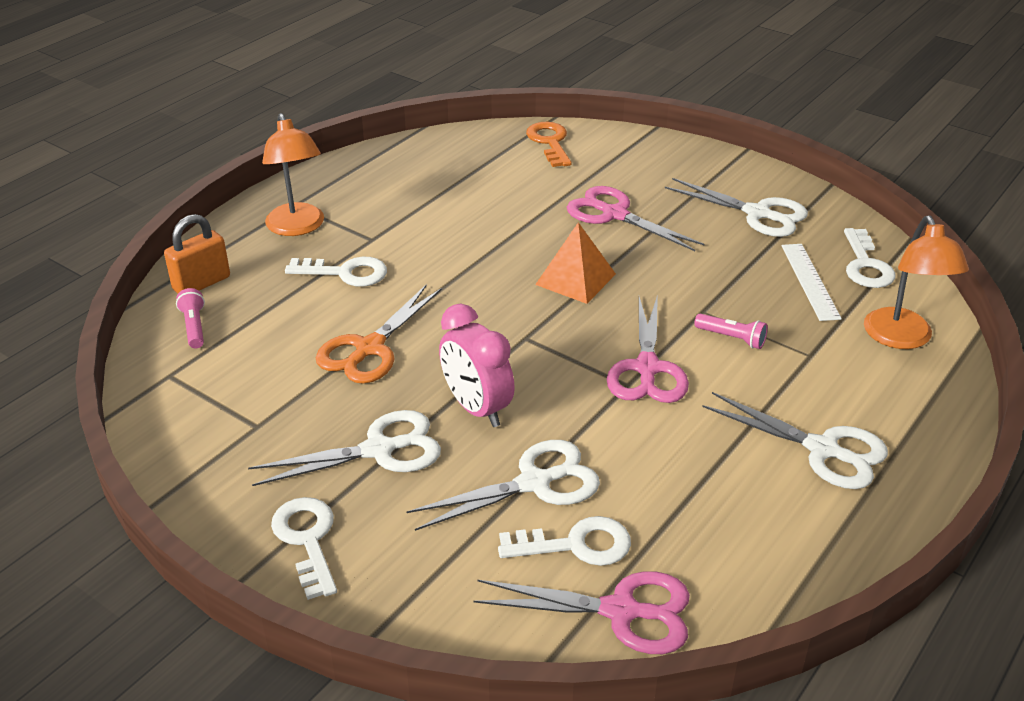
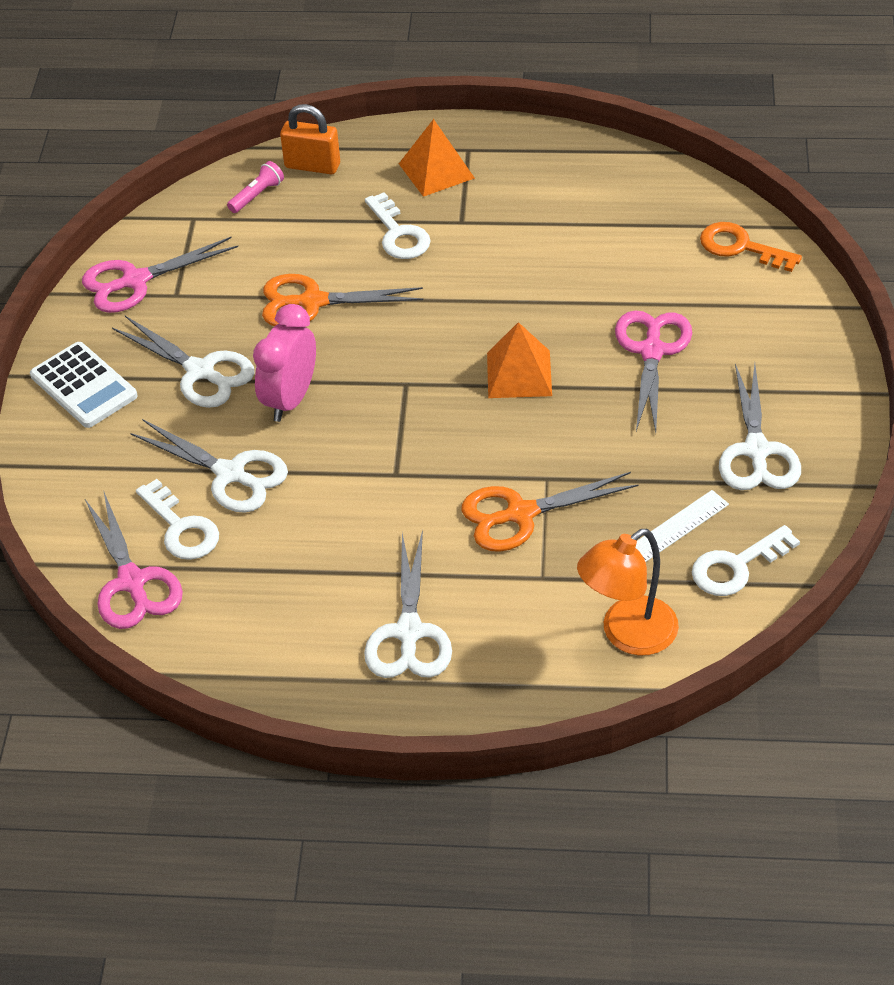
camera: 60 degrees right, 10 degrees up
(297, 227) = (436, 170): orange lamp -> orange pyramid
(307, 540) = (83, 386): white key -> white calculator
(550, 142) = (741, 247): orange key -> orange key turned 105 degrees counterclockwise
(647, 368) = (427, 476): pink scissors -> pink scissors (135, 281)
(732, 338) = (520, 514): pink flashlight -> orange scissors

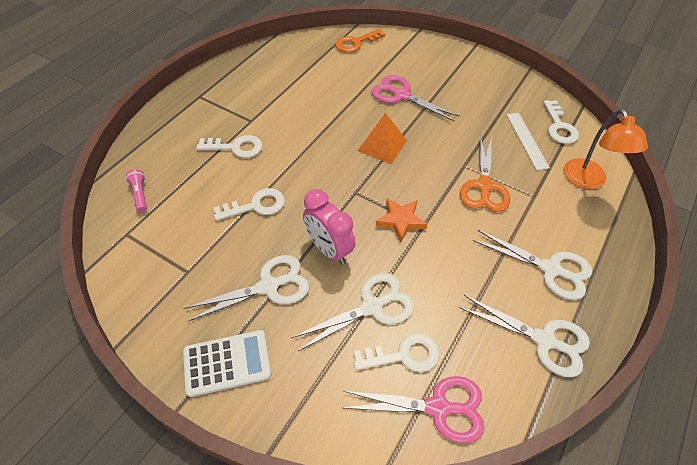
camera: 65 degrees left, 5 degrees up
(135, 281) = (152, 289): pink scissors -> none
(312, 166) = (143, 160): orange padlock -> none
(312, 302) = (256, 206): orange scissors -> white key
(387, 448) = (401, 220): none -> orange star
(436, 170) = (202, 113): orange pyramid -> none
(756, 451) = (489, 91): white scissors -> white scissors (544, 340)

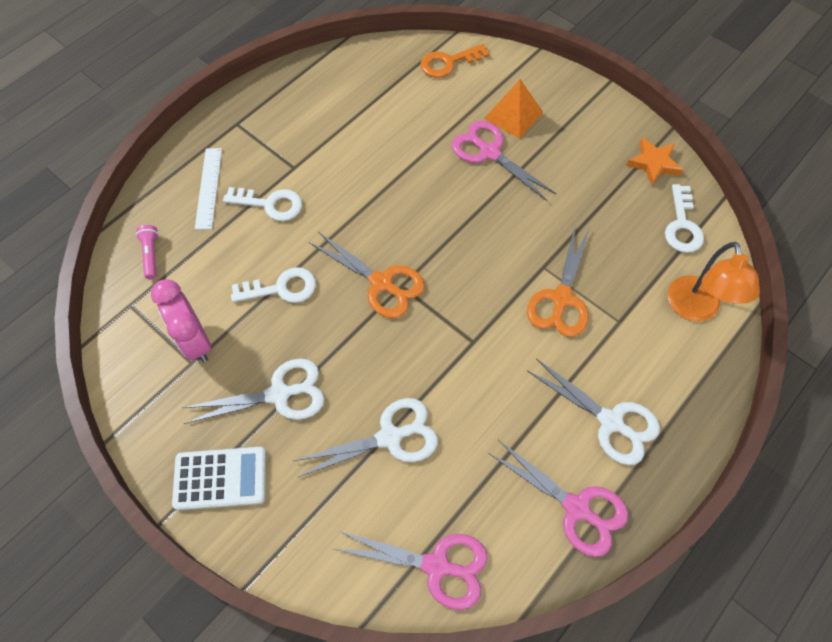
camera: 10 degrees right, 10 degrees up
(329, 249) = (356, 358): pink clock -> pink clock (195, 341)
(338, 192) = (381, 283): none -> orange scissors
(382, 145) = (448, 224): orange pyramid -> orange pyramid (513, 115)
(401, 220) = (448, 332): orange star -> orange star (653, 163)
(403, 355) = (413, 500): white key -> none
(526, 140) = (633, 240): white ruler -> white ruler (208, 188)
(544, 340) = (576, 508): white scissors -> pink scissors

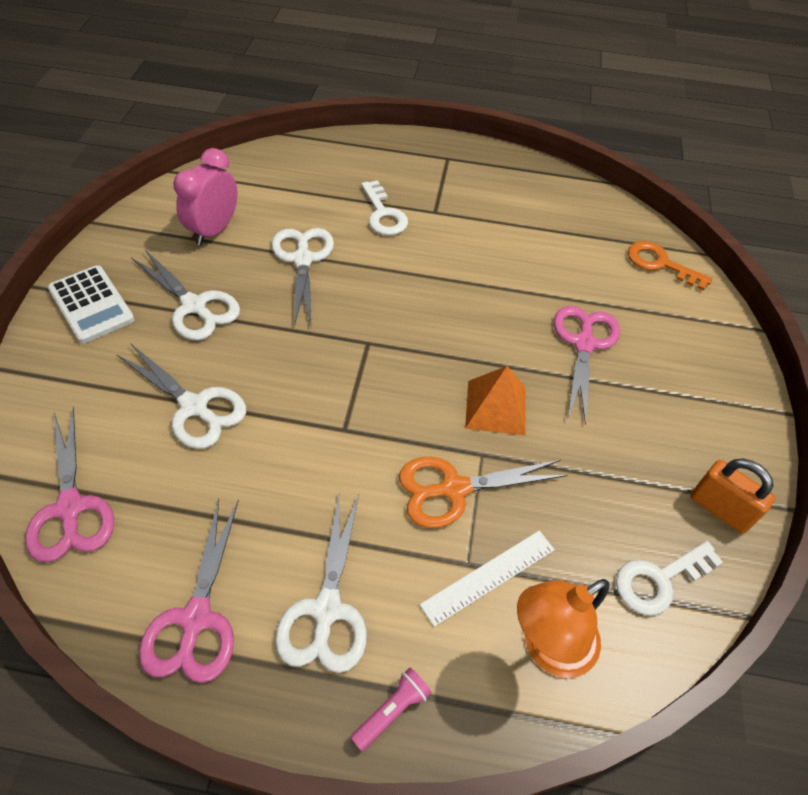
camera: 55 degrees right, 10 degrees down
(151, 255) = (278, 169): pink flashlight -> pink flashlight (392, 711)
(208, 188) = (368, 171): white ruler -> white ruler (488, 576)
(281, 288) = (303, 259): white key -> white scissors
(381, 283) = (359, 326): orange scissors -> none
(513, 115) = (651, 343): orange pyramid -> orange pyramid (496, 407)
(653, 163) = (720, 509): orange star -> orange padlock

